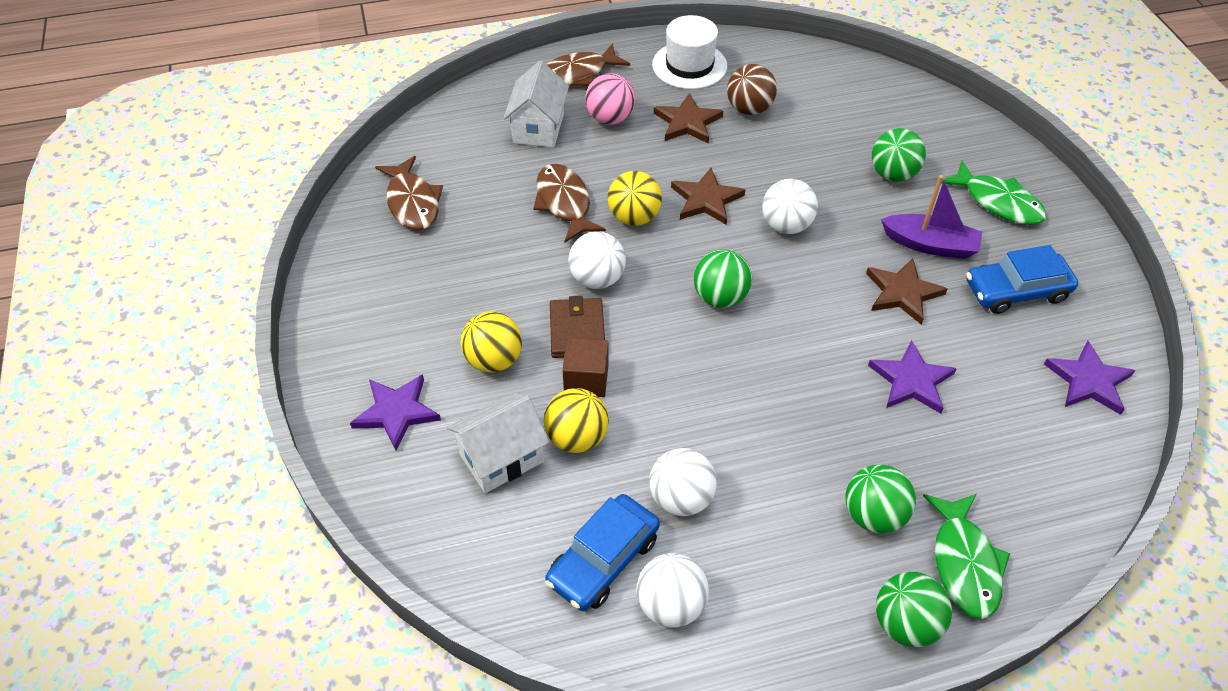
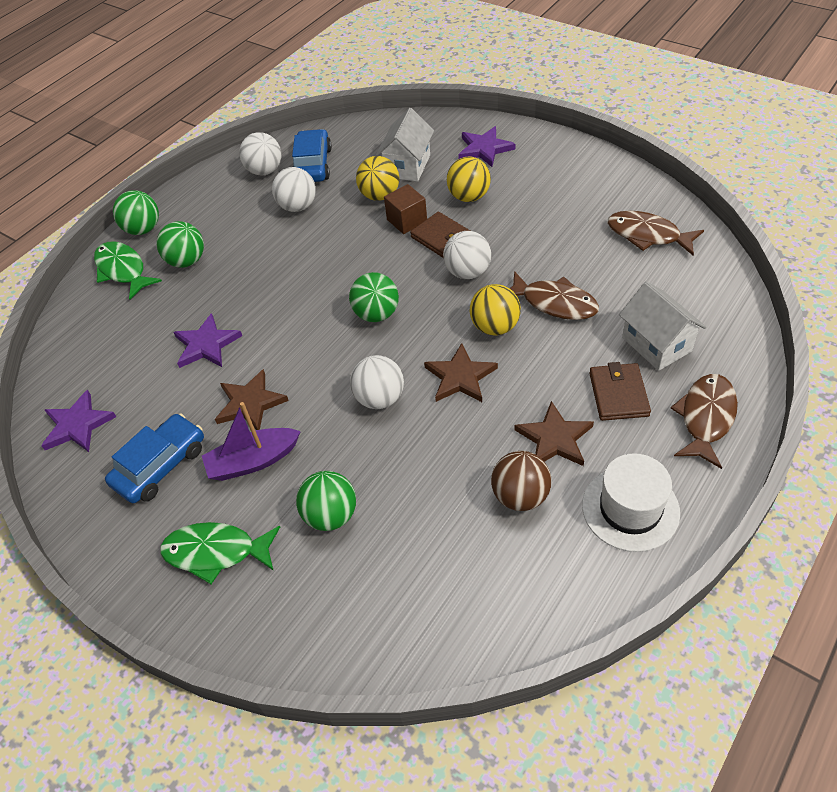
camera: 145 degrees right, 0 degrees up
(610, 118) = (618, 394): pink ball -> brown wallet

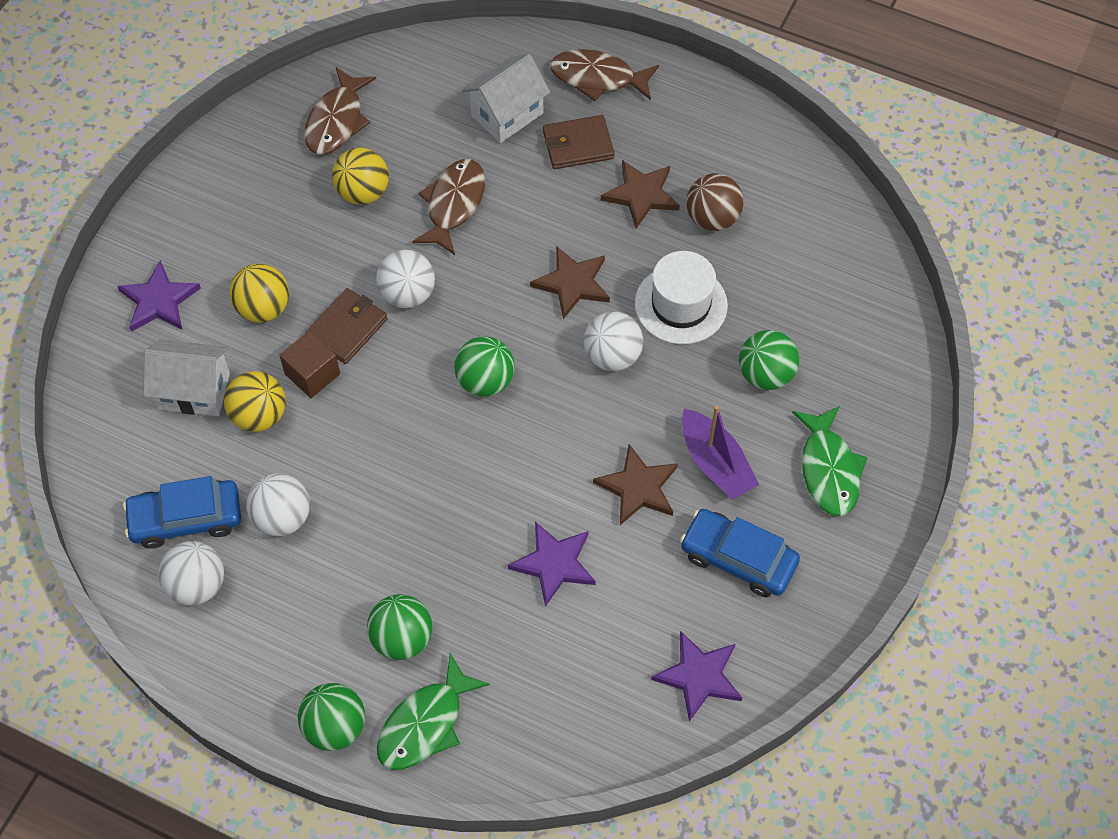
camera: 105 degrees left, 10 degrees up
(495, 327) = (495, 258): yellow ball -> yellow ball (363, 192)
(630, 508) = (710, 134): white hat -> white hat (681, 304)

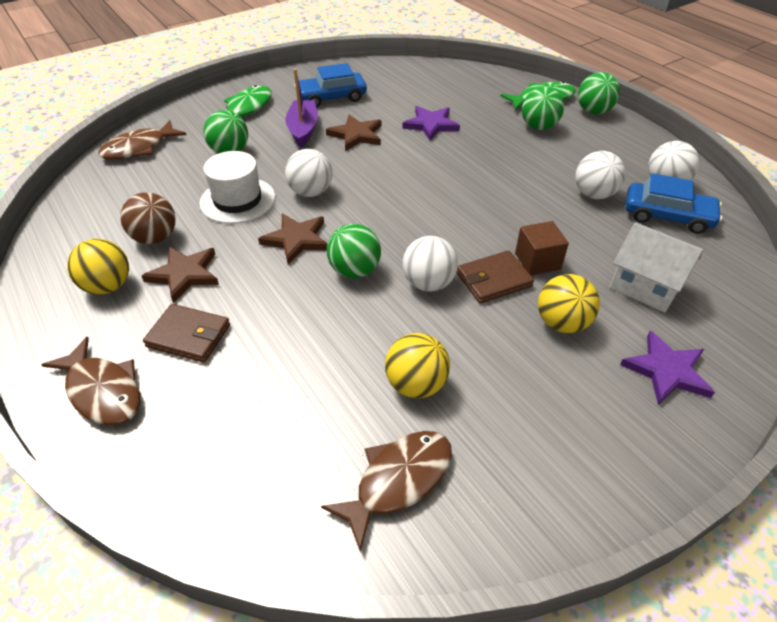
camera: 150 degrees left, 15 degrees down
(259, 415) = (592, 252): yellow ball -> yellow ball (108, 286)
(453, 205) = (340, 334): brown fish -> brown fish (139, 148)
(485, 381) = (408, 211): green ball -> green ball (355, 270)
(507, 114) = (220, 396): white house -> none
(699, 676) = (391, 74): purple star -> none
(738, 559) = (331, 97): blue car -> blue car turned 105 degrees clockwise

